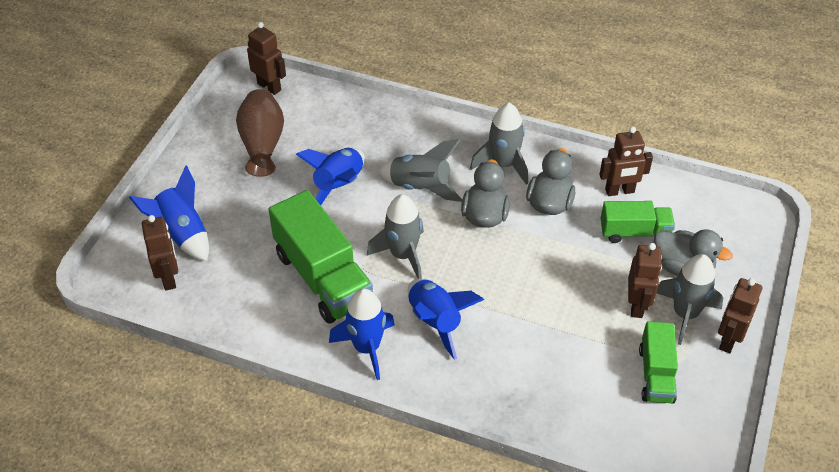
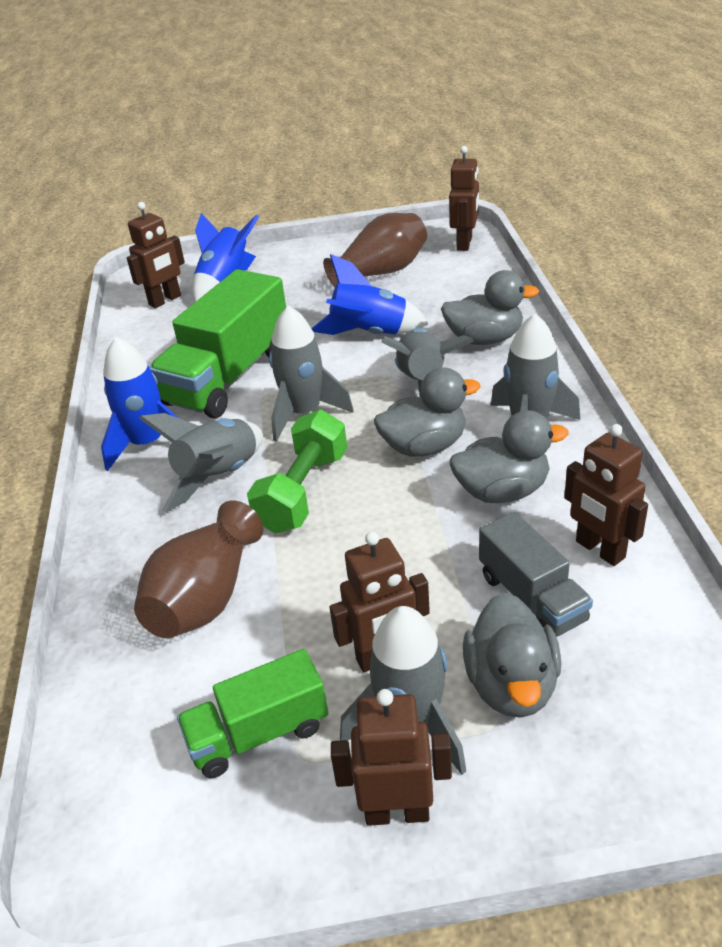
camera: 65 degrees right, 10 degrees down
(399, 137) = (484, 339): none -> grey duck
(435, 321) = (219, 477): blue rocket -> grey rocket
(483, 287) = (303, 492): none -> green dumbbell
(543, 364) = (205, 597): none -> brown vase
(634, 232) = (532, 598): green truck -> grey truck

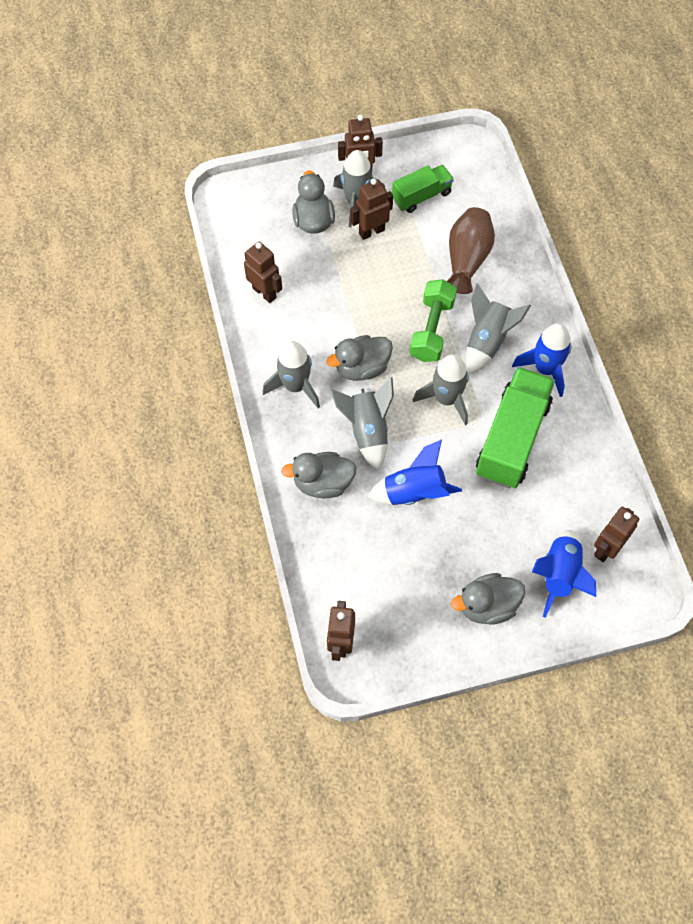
camera: 170 degrees right, 25 degrees up
(381, 272) = (416, 590): brown vase -> none
(502, 491) = (314, 332): grey duck -> grey duck (487, 606)
(532, 598) = (301, 264): grey truck -> none

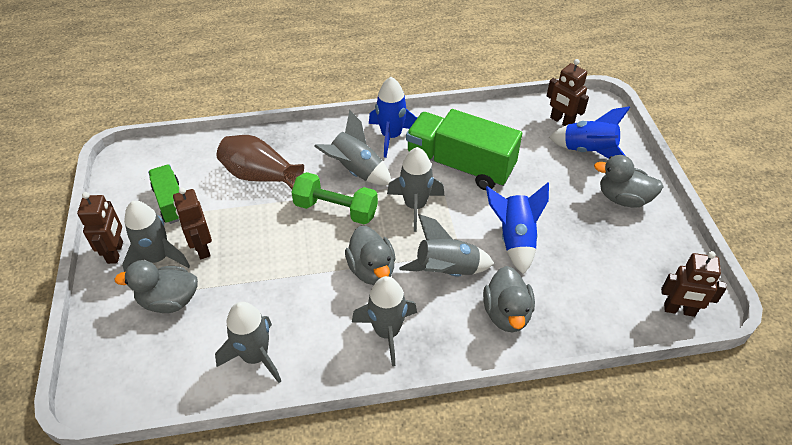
camera: 85 degrees left, 15 degrees down
(264, 292) = (255, 356): brown robot -> grey rocket
(487, 606) = (623, 198): grey duck -> grey duck turned 120 degrees clockwise

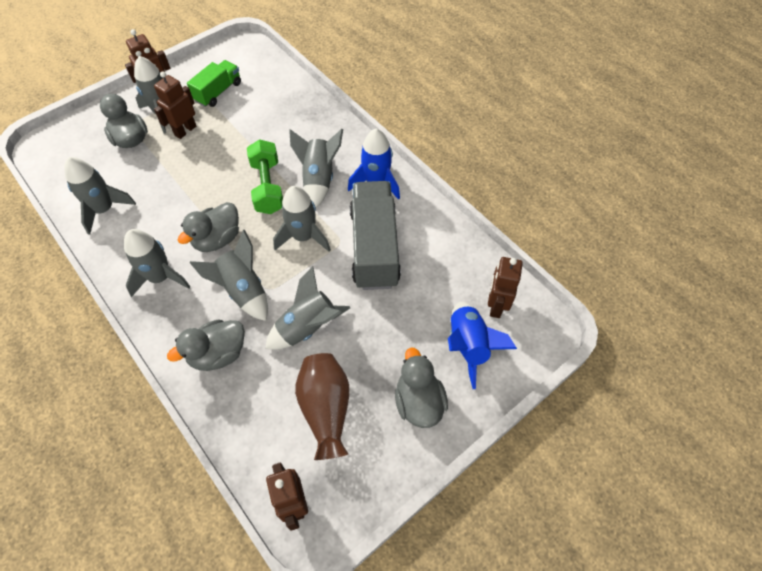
camera: 60 degrees right, 10 degrees up
(260, 175) = (275, 124): brown vase -> brown vase (326, 409)
(460, 165) = (374, 247): green truck -> grey truck
(515, 239) = (308, 327): blue rocket -> grey rocket

